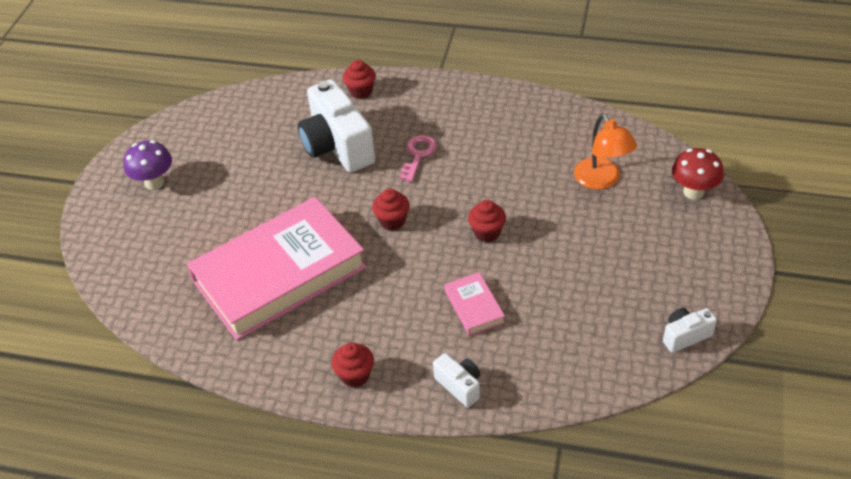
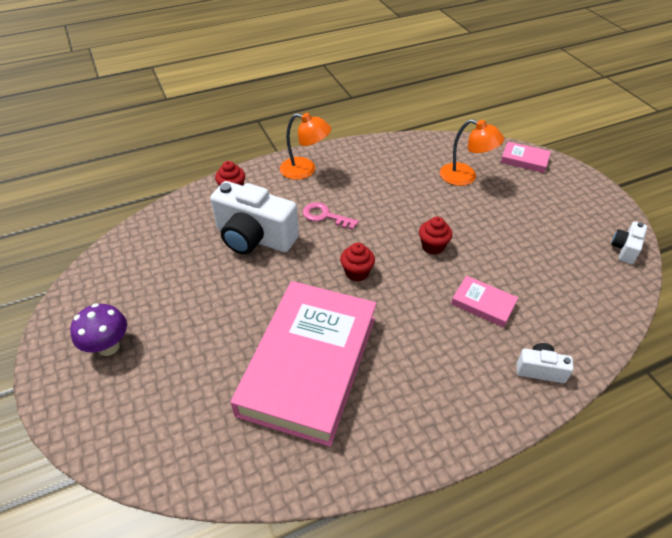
camera: 40 degrees left, 0 degrees up
(355, 375) = (459, 412): red cupcake -> none
(418, 155) = (325, 216): pink key -> pink key turned 45 degrees counterclockwise
(446, 100) = (305, 170): none -> orange lamp
(693, 192) = (524, 160): red mushroom -> pink book

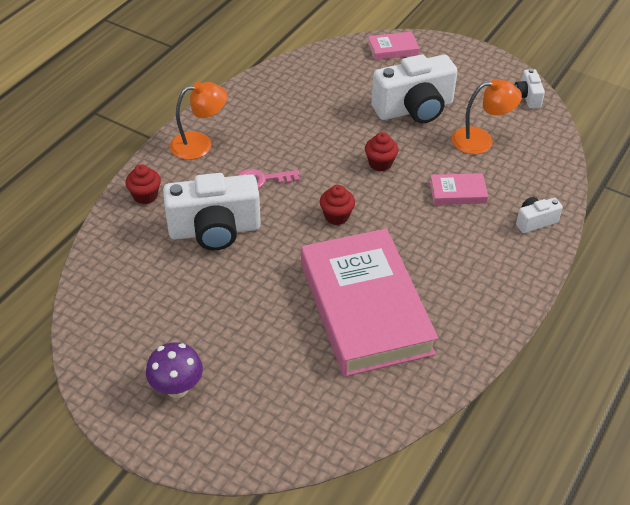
camera: 35 degrees left, 0 degrees up
(465, 177) = (355, 87): orange lamp -> orange lamp (481, 140)
(502, 215) = (414, 109): none -> white camera

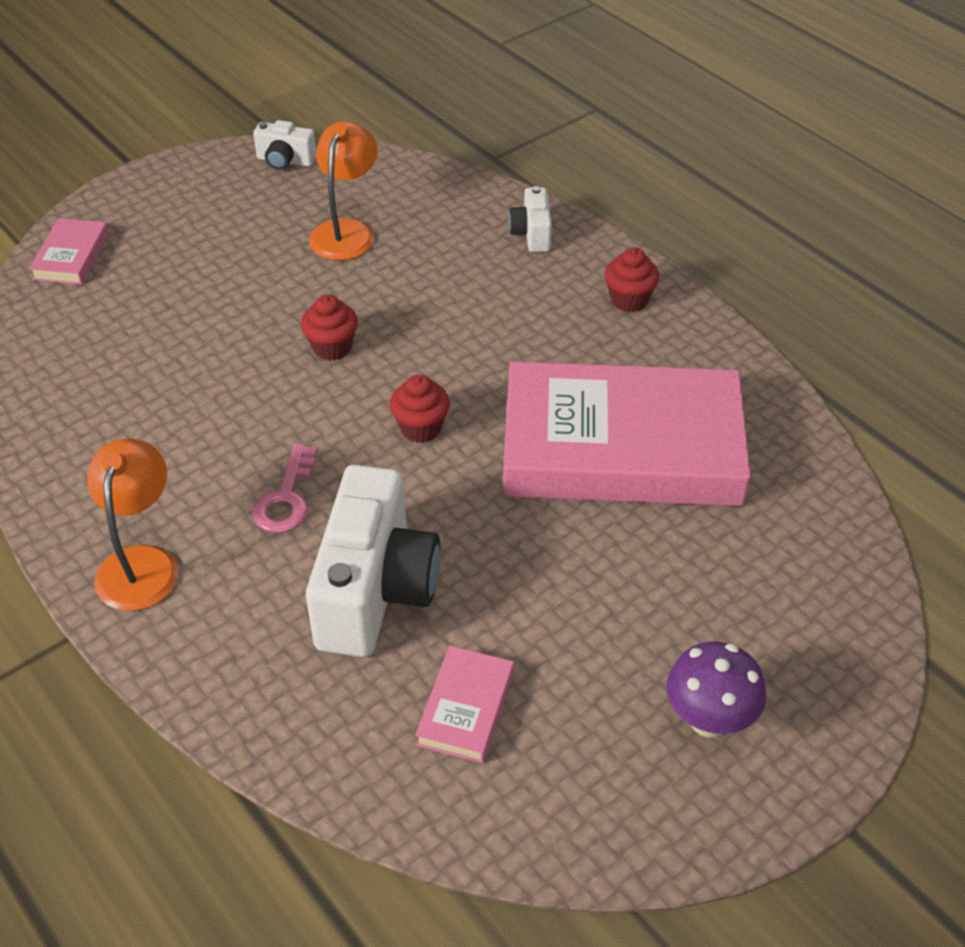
camera: 70 degrees left, 0 degrees up
(145, 196) = (232, 676): red cupcake -> red cupcake (629, 300)
(414, 109) = (233, 276): white camera -> none
(457, 192) = (439, 286): pink book -> pink book (466, 708)

